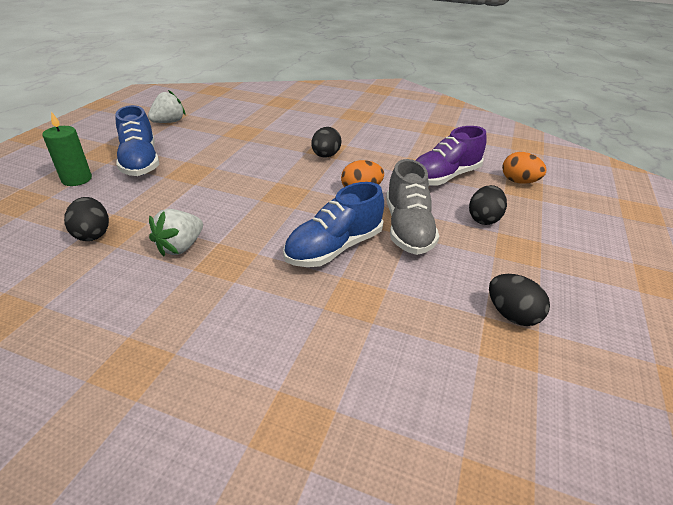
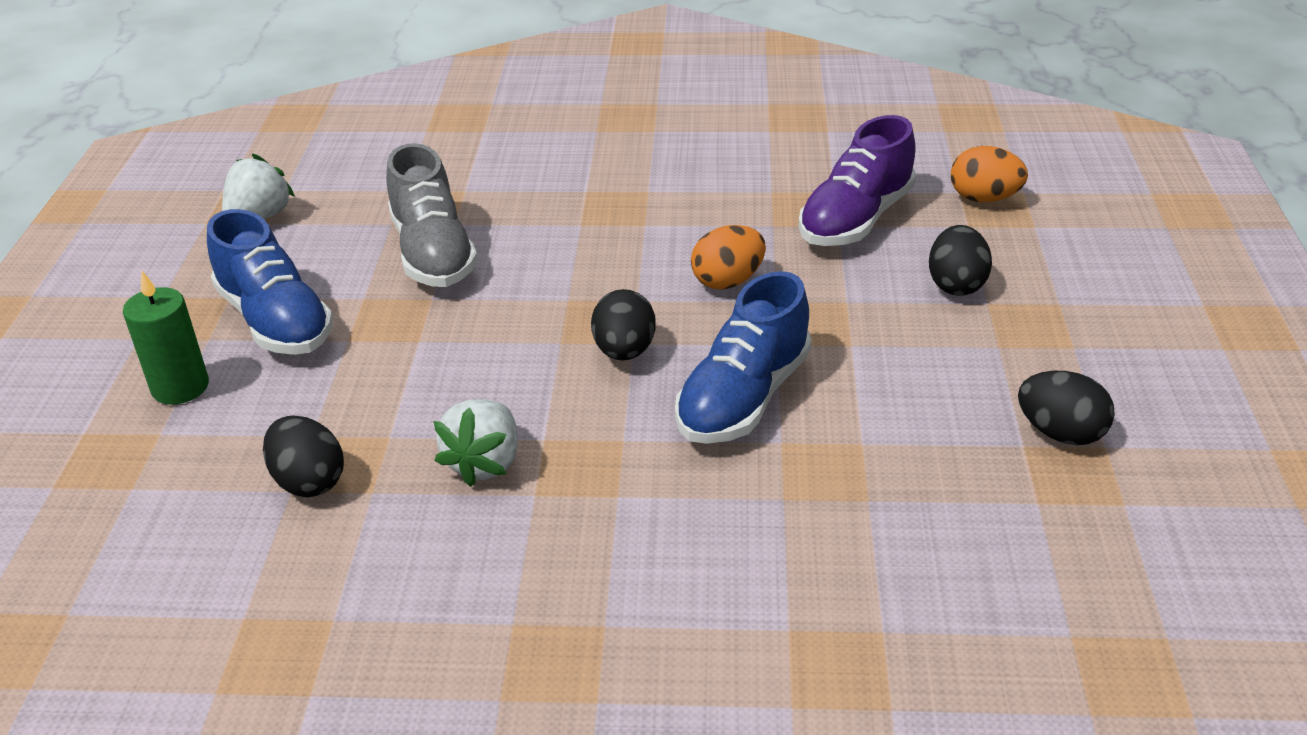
camera: 15 degrees left, 0 degrees up
(325, 156) = (623, 224): black egg -> black egg (624, 351)
(407, 228) = (843, 333): grey shoe -> grey shoe (433, 253)

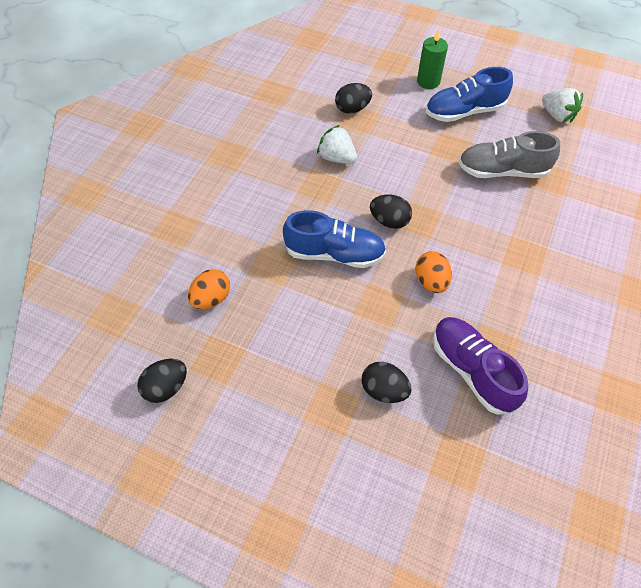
camera: 110 degrees right, 20 degrees up
(743, 397) = (334, 253): blue shoe -> blue shoe turned 135 degrees clockwise
(984, 198) = (473, 460): orange egg -> orange egg (211, 298)
(1060, 433) = (244, 370): black egg -> black egg (166, 387)

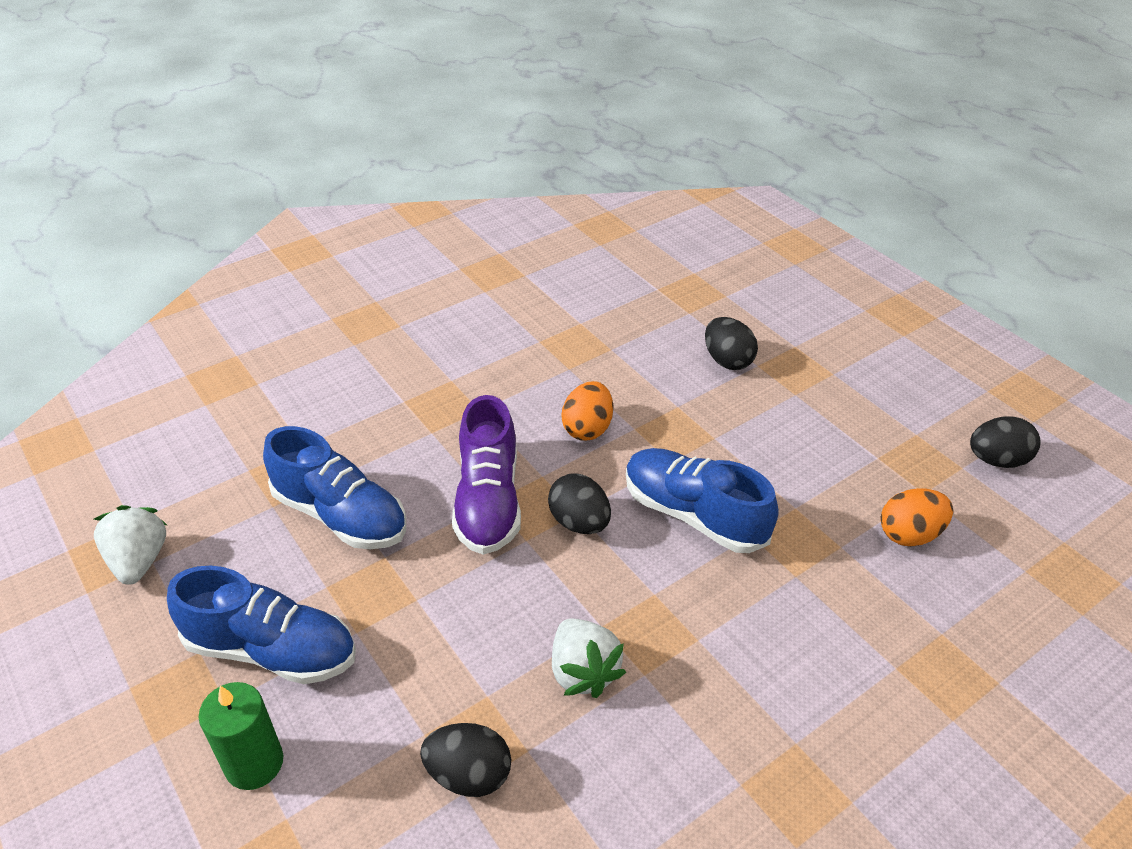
camera: 150 degrees left, 15 degrees down
(472, 370) = (617, 339): purple shoe -> purple shoe (488, 501)
(502, 171) = (340, 515): grey shoe -> blue shoe

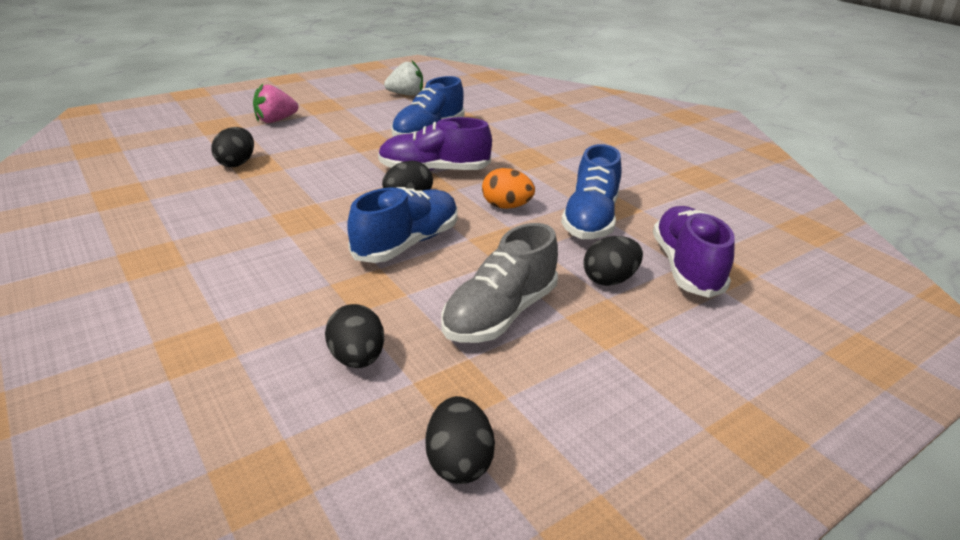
camera: 90 degrees right, 10 degrees down
(254, 763) = (275, 120): green candle -> pink strawberry
(271, 650) = (339, 121): blue shoe -> blue shoe (590, 219)
(583, 672) = (284, 195): white strawberry -> none
(692, 310) = (686, 267): none -> purple shoe
(806, 436) = (500, 314): none -> grey shoe
(909, 534) = (357, 358): orange egg -> black egg

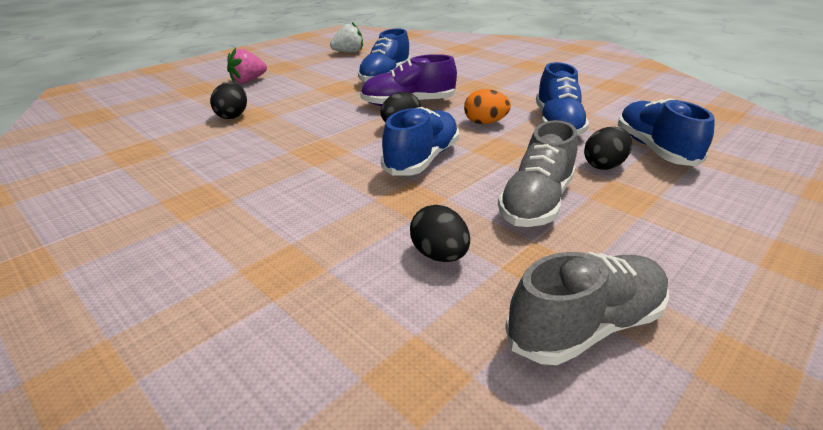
camera: 10 degrees left, 0 degrees up
(459, 462) = (585, 326): black egg -> grey shoe
(686, 267) = (654, 149): purple shoe -> blue shoe

